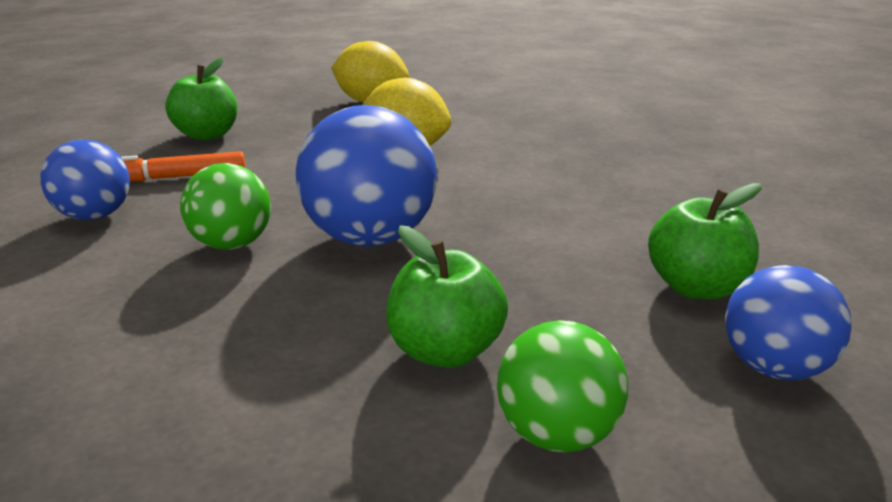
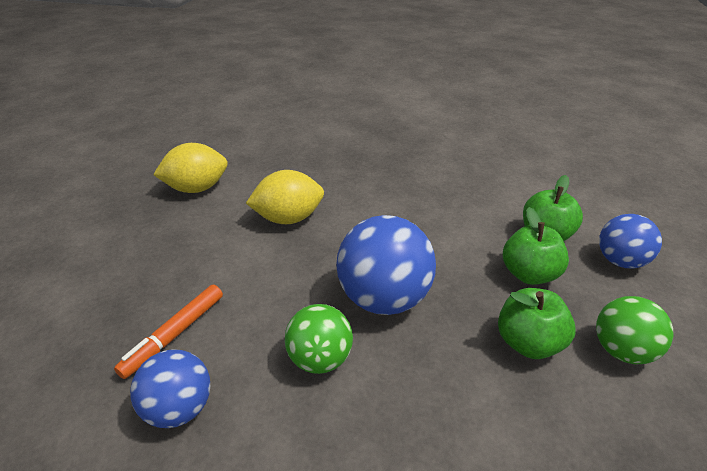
camera: 45 degrees left, 10 degrees up
(207, 135) = (124, 281): green apple -> green apple (529, 274)

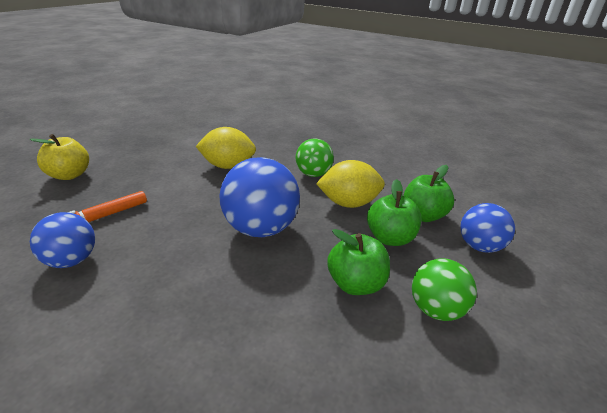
camera: 15 degrees right, 5 degrees down
(84, 281) = (69, 175): none -> yellow apple
(197, 188) = (178, 137): yellow lemon -> yellow lemon (348, 203)
(320, 359) = (186, 255): green ball -> green ball (313, 174)

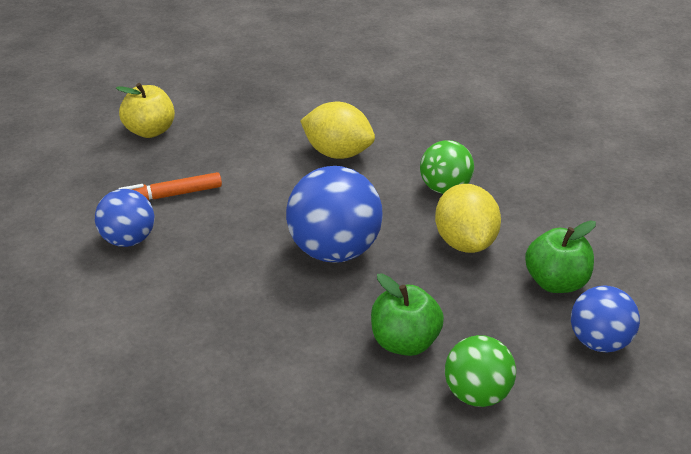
camera: 25 degrees right, 5 degrees up
(348, 203) = (465, 242): yellow lemon -> yellow lemon turned 60 degrees clockwise
(390, 238) = (485, 301): green apple -> none

